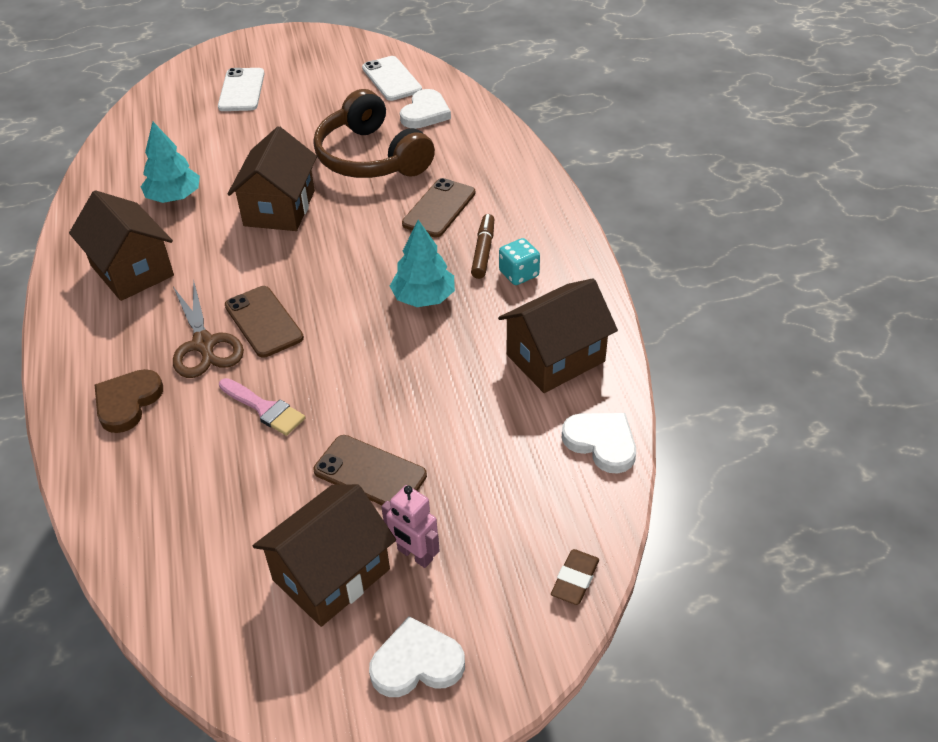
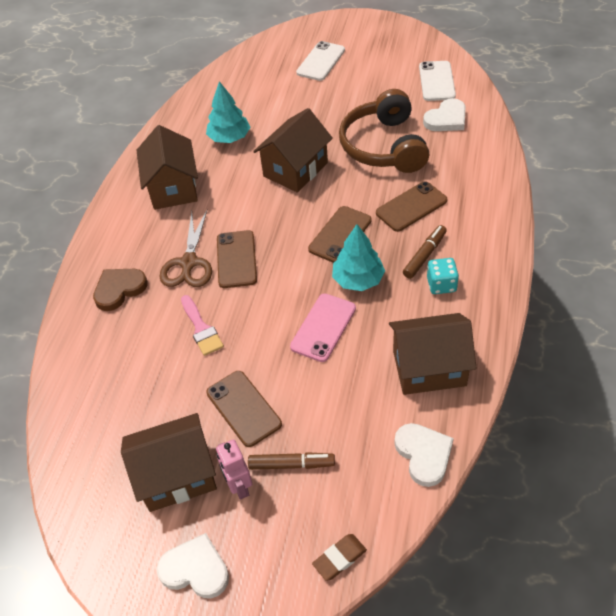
camera: 30 degrees right, 5 degrees up
(375, 259) = (340, 235): none -> brown phone
(413, 358) = (323, 327): none -> pink phone
(463, 508) = (291, 464): none -> brown marker

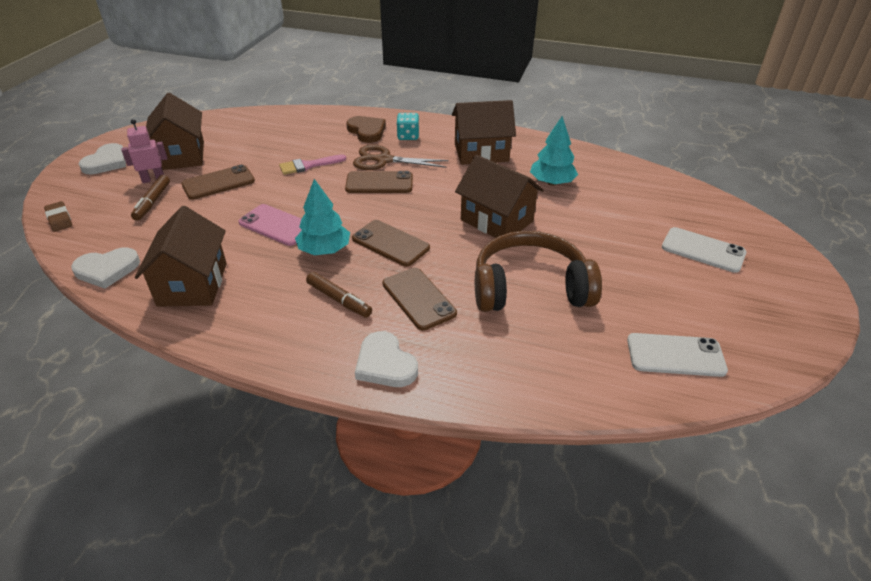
camera: 90 degrees right, 10 degrees down
(441, 285) = (292, 307): turquoise dice -> turquoise dice (408, 136)
(446, 119) = (585, 353): white heart -> white heart (385, 364)

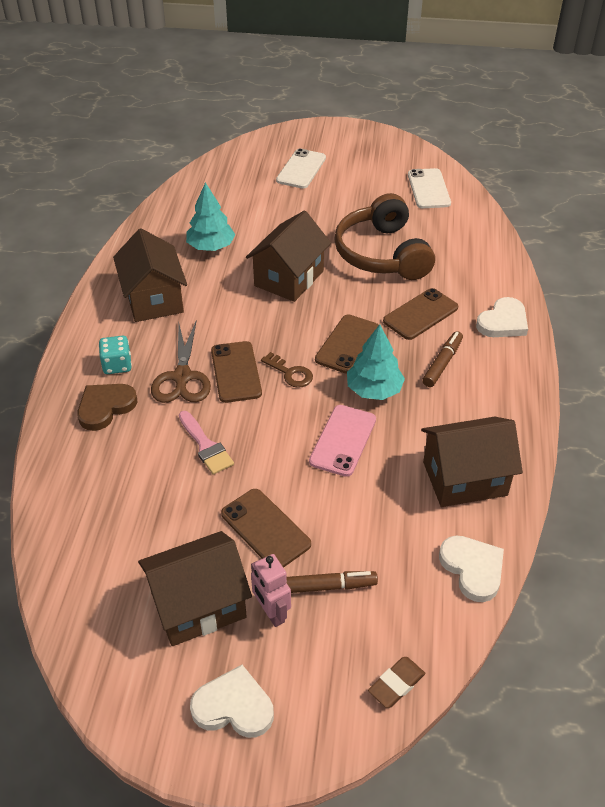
camera: 100 degrees left, 5 degrees up
(366, 208) = (290, 373): none -> brown key

